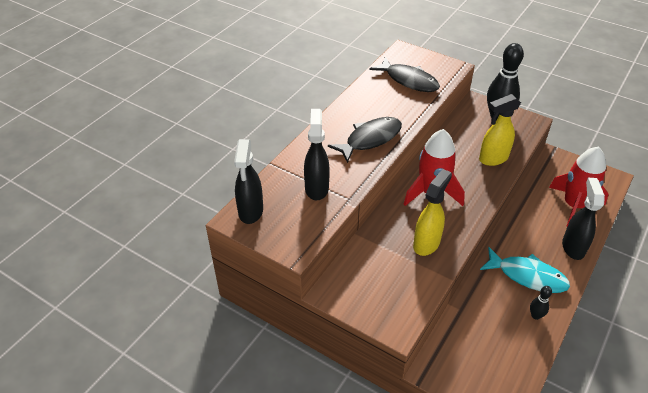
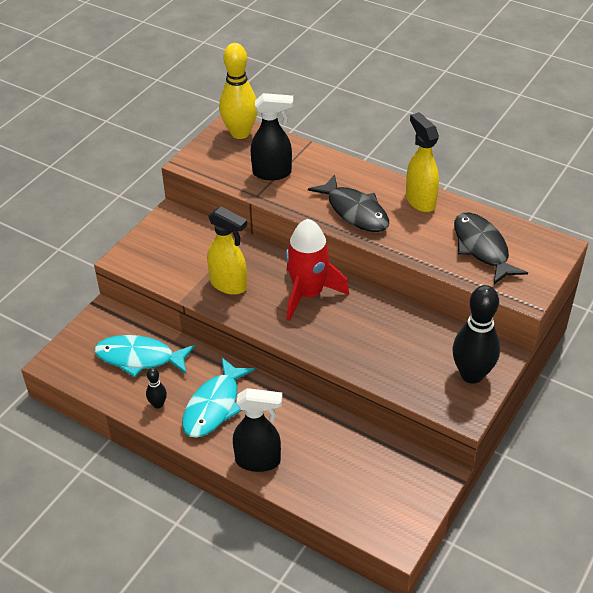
camera: 90 degrees right, 0 degrees up
(250, 212) = (240, 133): black spray bottle -> yellow bowling pin
(409, 80) = (482, 248): black fish -> black fish turned 120 degrees clockwise
(485, 334) = (139, 358): none -> turquoise fish
(493, 159) = (375, 358): yellow spray bottle -> yellow spray bottle (420, 200)
(573, 205) = (335, 477): red rocket -> none

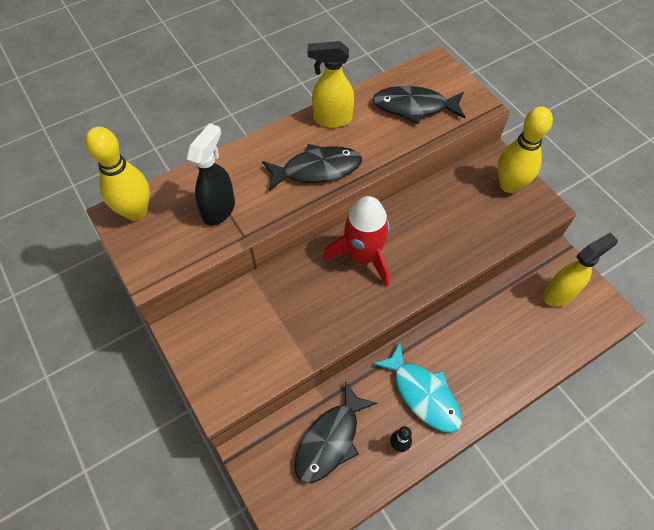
camera: 65 degrees left, 15 degrees up
(139, 358) = (330, 440): turquoise fish -> black fish
(229, 285) = (315, 316): yellow spray bottle -> yellow spray bottle (560, 294)
(258, 461) = (500, 382): black spray bottle -> none
(472, 375) = (509, 185): black bowling pin -> yellow bowling pin

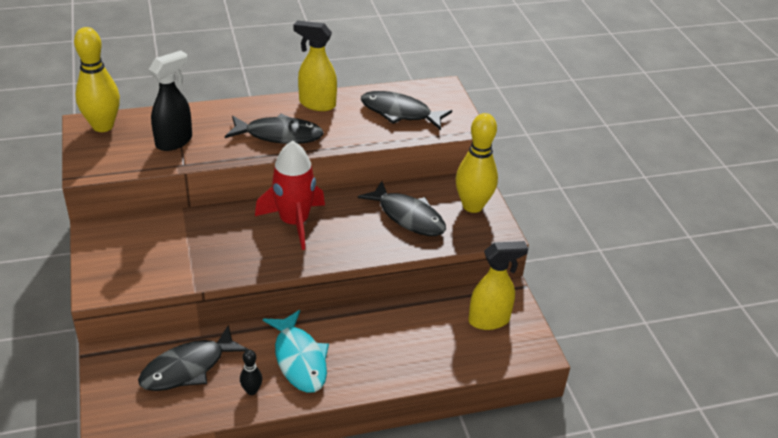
camera: 15 degrees right, 20 degrees down
(460, 216) = (408, 217): none -> black fish

